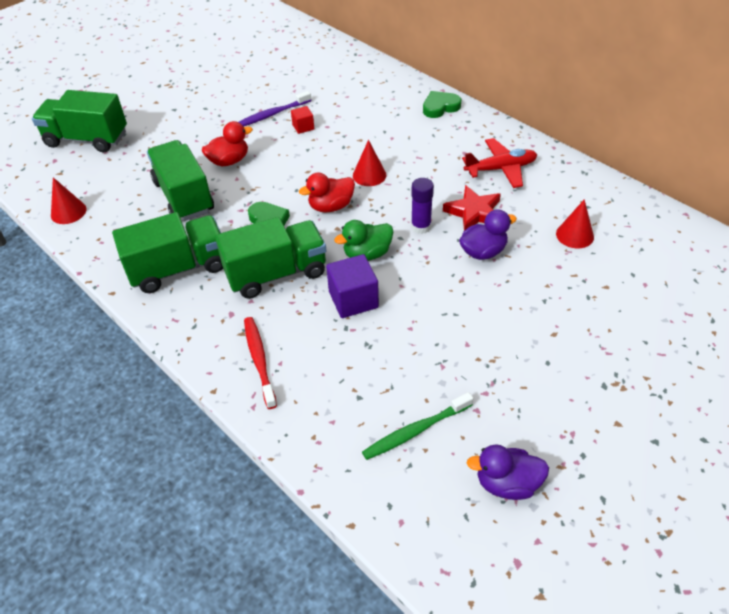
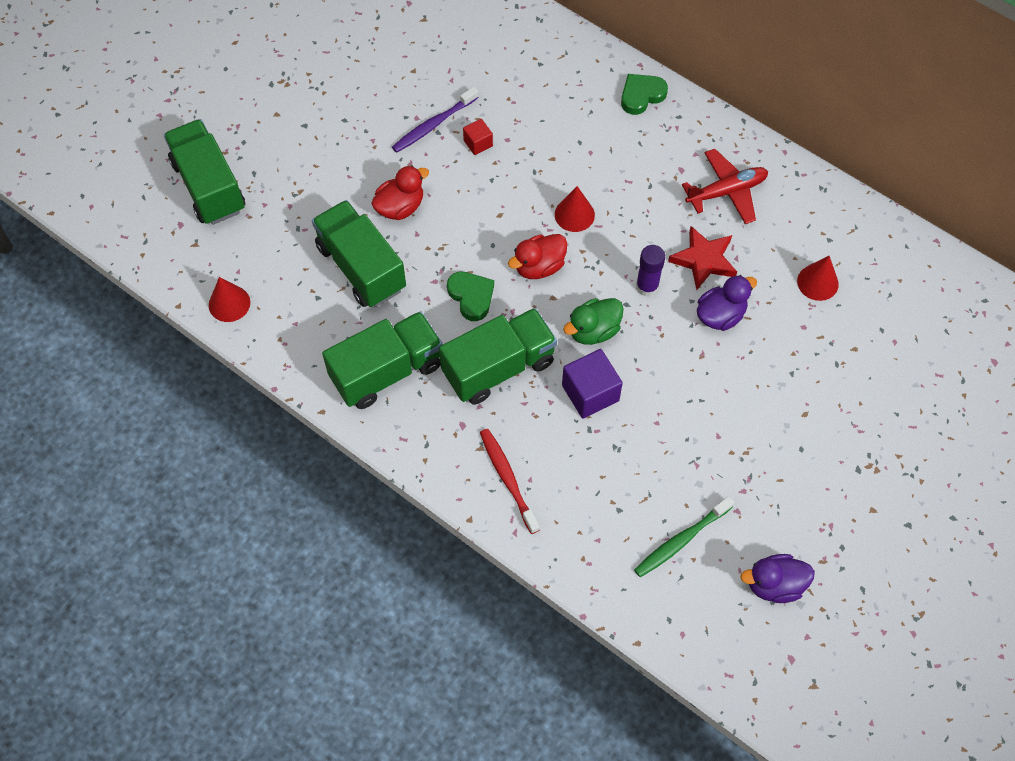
camera: 10 degrees left, 15 degrees up
(87, 139) = (209, 186): green truck -> green truck turned 60 degrees clockwise

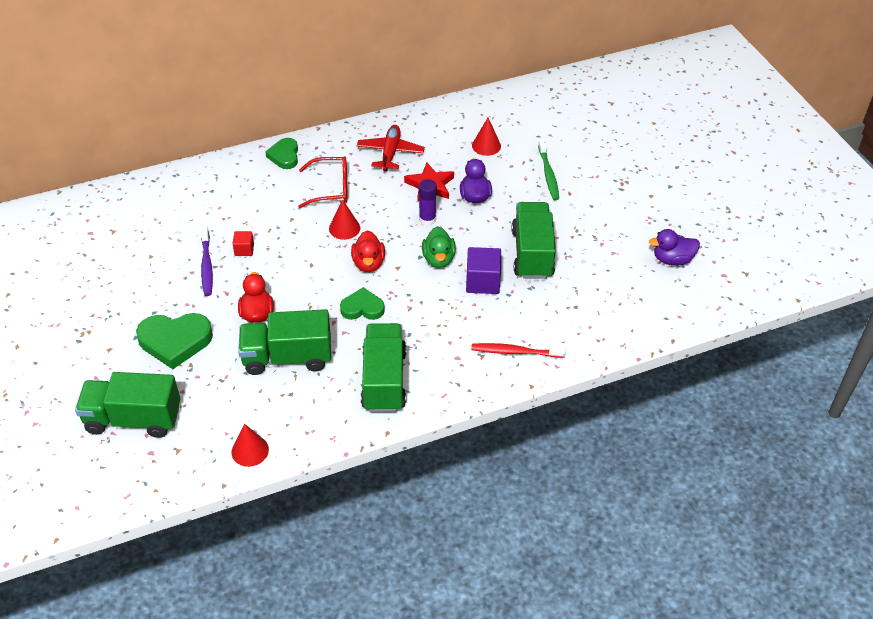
camera: 60 degrees left, 15 degrees down
(319, 160) = (175, 341): none -> green heart
(498, 367) = (428, 318): green truck -> green truck (532, 253)
(625, 167) = (331, 188): none -> red glasses
(681, 540) = (616, 287): green toothbrush -> green toothbrush (548, 174)
(774, 585) = (672, 259): purple duck -> purple duck turned 60 degrees clockwise

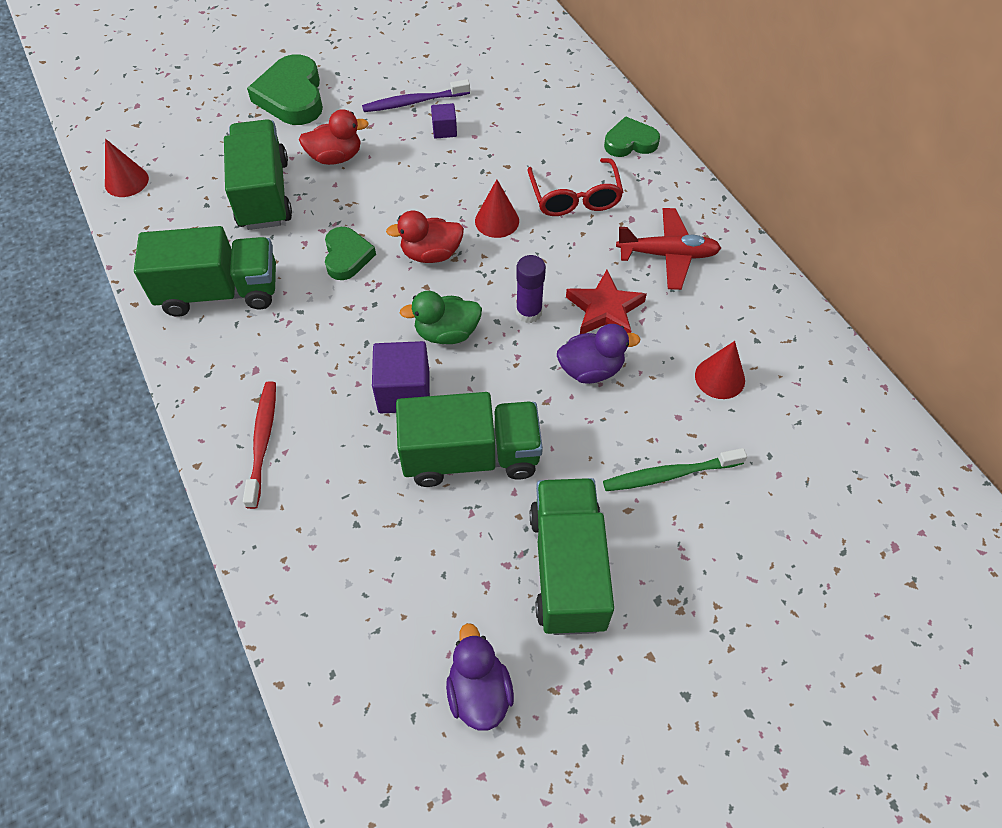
camera: 85 degrees right, 10 degrees up
(133, 419) = (183, 85): green truck -> green truck (567, 568)
(244, 250) = (444, 130): red cube -> purple cube

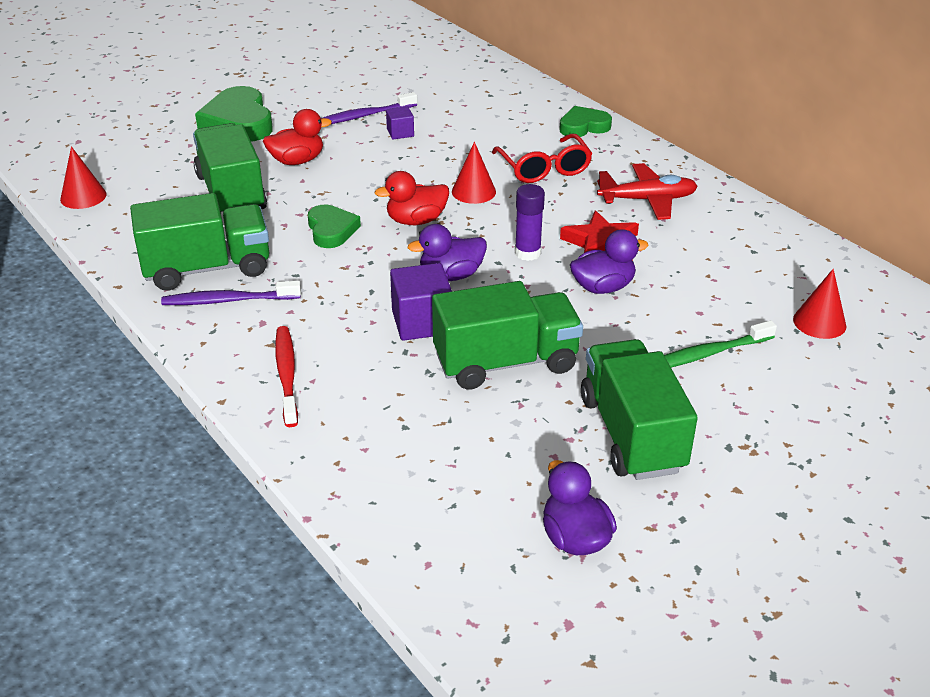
camera: 10 degrees left, 20 degrees down
(230, 337) = (228, 300): none -> purple toothbrush
(446, 333) = (451, 275): green duck -> purple duck
(719, 378) = (728, 280): red cone -> red cone (819, 322)

